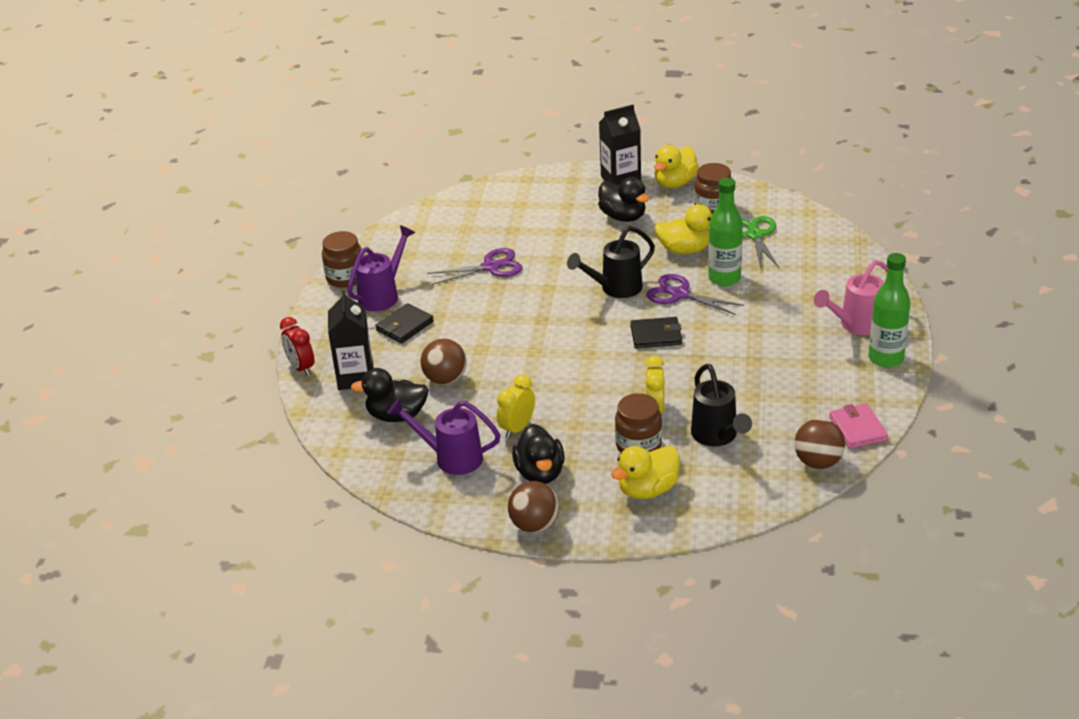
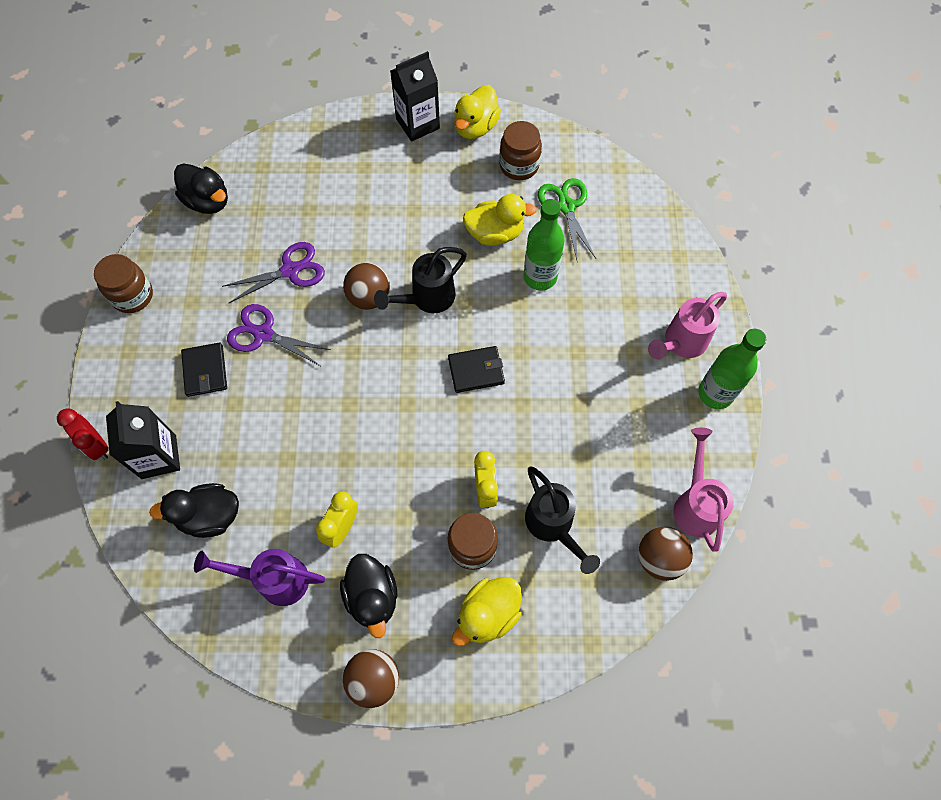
camera: 10 degrees left, 30 degrees up
(383, 295) = (177, 322): purple watering can -> none
(404, 326) = (205, 371): black wallet -> black wallet turned 45 degrees counterclockwise
(445, 379) = (257, 454): brown ball -> brown ball (369, 297)
(623, 217) = (425, 183): black duck -> black duck (208, 201)
(679, 294) = (495, 304): purple scissors -> purple scissors (263, 334)
(857, 429) = (695, 504): pink wallet -> pink watering can

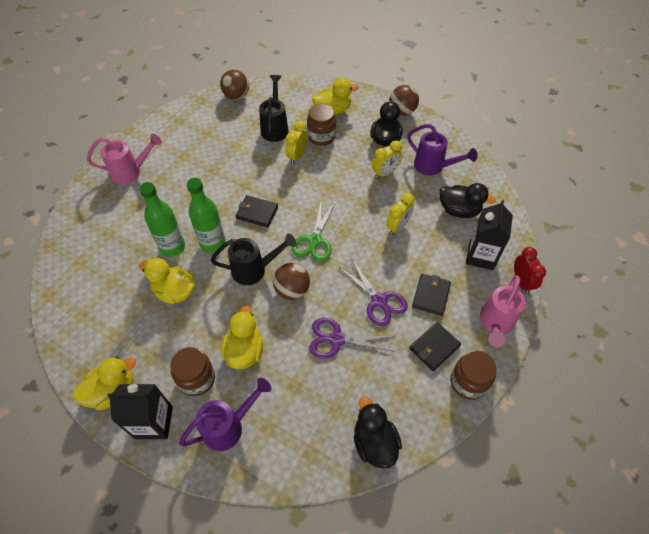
camera: 150 degrees left, 10 degrees down
(180, 313) = (434, 347): none -> black wallet
(284, 445) = (397, 227): none -> yellow clock
(348, 152) = (229, 426): none -> purple watering can
(378, 215) = (245, 351): none -> yellow duck
(519, 165) = (112, 335): brown jar -> brown jar (197, 379)
(566, 206) = (111, 285): green scissors -> green scissors (314, 241)
(695, 504) = (199, 106): pink watering can -> pink watering can (495, 324)
(715, 393) = (140, 142): green bottle -> green bottle (213, 243)

